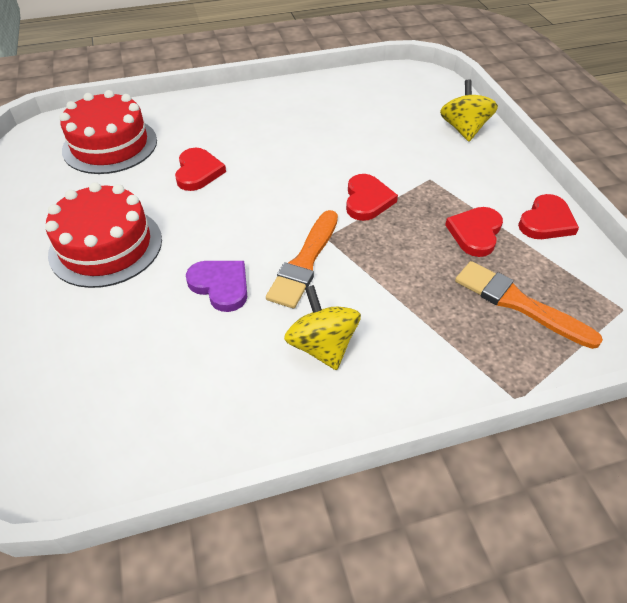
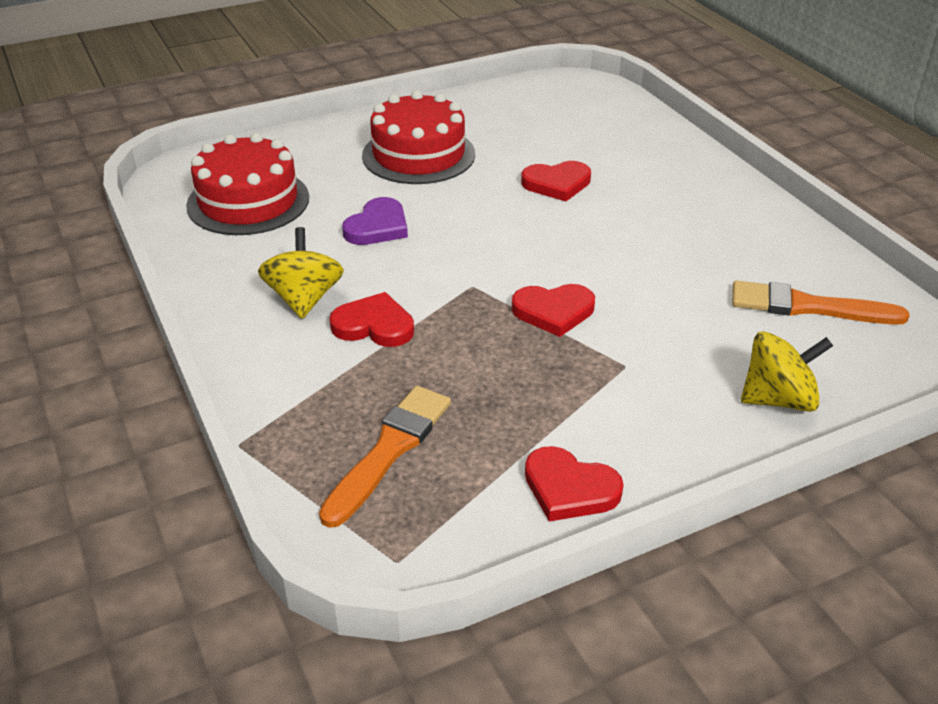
camera: 80 degrees right, 10 degrees down
(110, 145) = (580, 123): red cake -> red cake (248, 201)
(304, 262) = (425, 275): orange brush -> orange brush (807, 306)
(322, 346) = (304, 299): yellow spinning top -> yellow spinning top turned 60 degrees counterclockwise
(475, 233) = (518, 411): red heart -> red heart (374, 325)

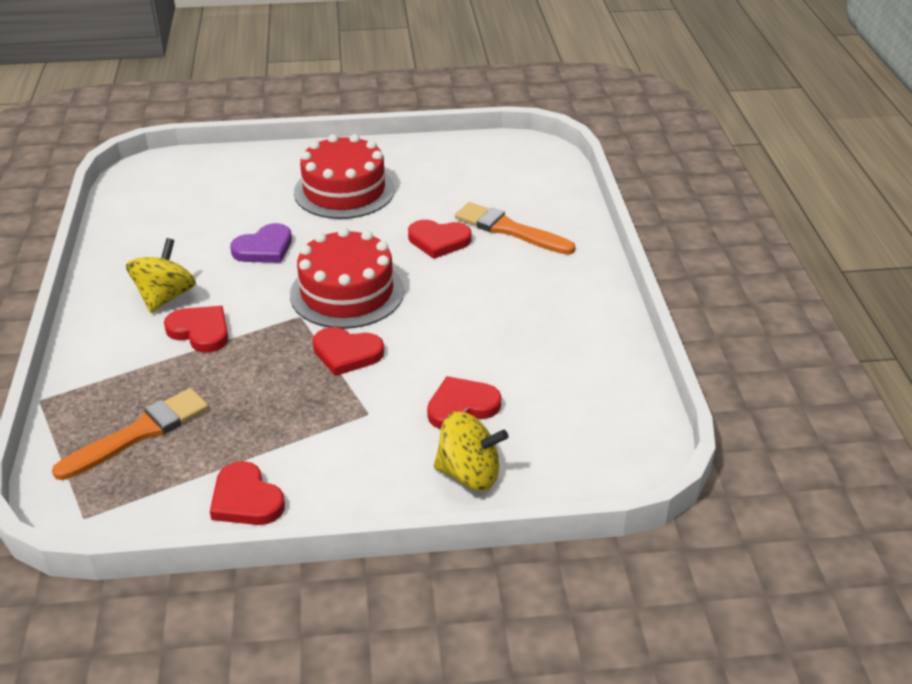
camera: 20 degrees right, 0 degrees up
(248, 201) = (182, 205): red cake -> red cake (347, 292)
(715, 336) = (462, 406): none -> red heart
(807, 306) = (564, 401): orange brush -> orange brush (509, 230)

